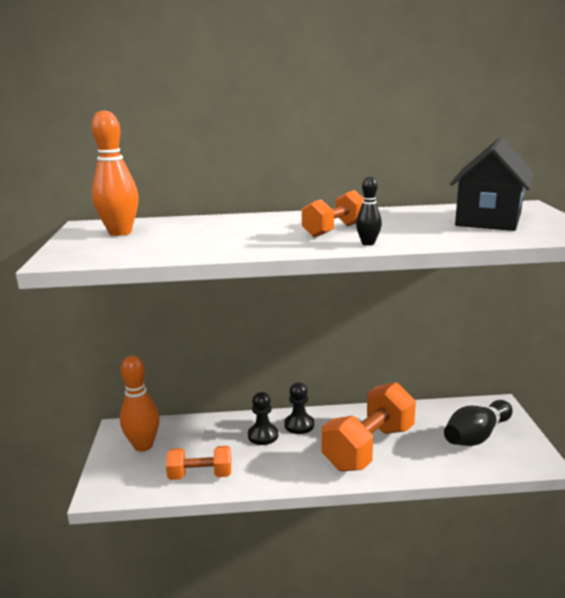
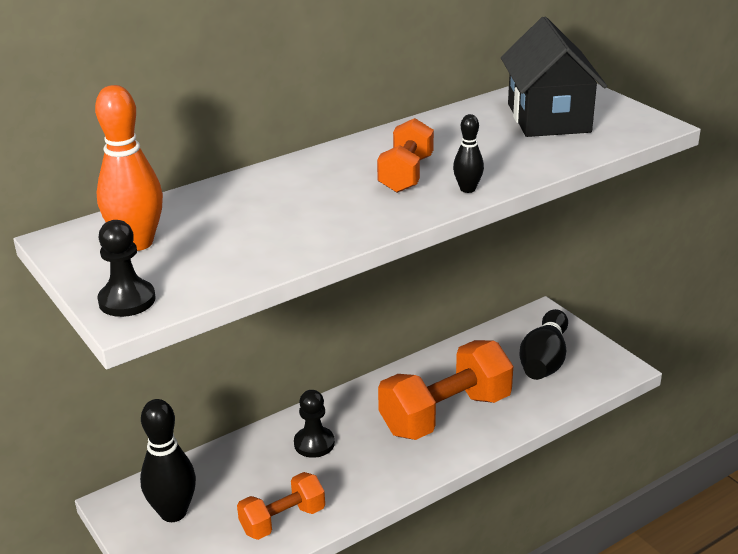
camera: 30 degrees left, 10 degrees up
(143, 446) = (173, 512): orange bowling pin -> black bowling pin
(299, 425) = (346, 415): black pawn -> black pawn (127, 300)
(369, 447) = (445, 414): orange dumbbell -> orange dumbbell turned 45 degrees clockwise

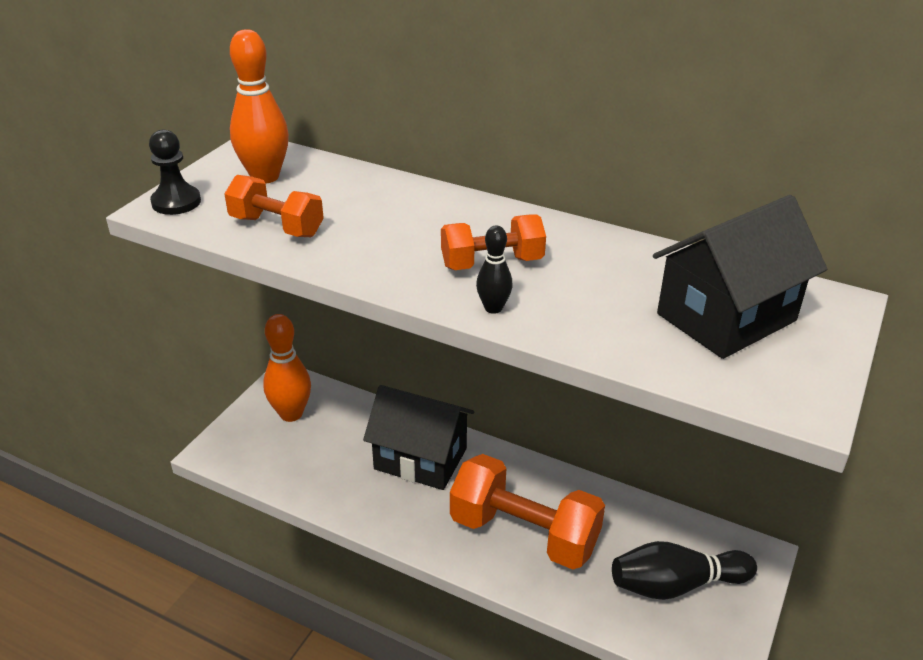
camera: 60 degrees right, 5 degrees up
(173, 512) = (291, 414): black bowling pin -> orange bowling pin
(283, 520) = (316, 479): orange dumbbell -> orange dumbbell (276, 226)
(314, 443) = (420, 459): black pawn -> black house

